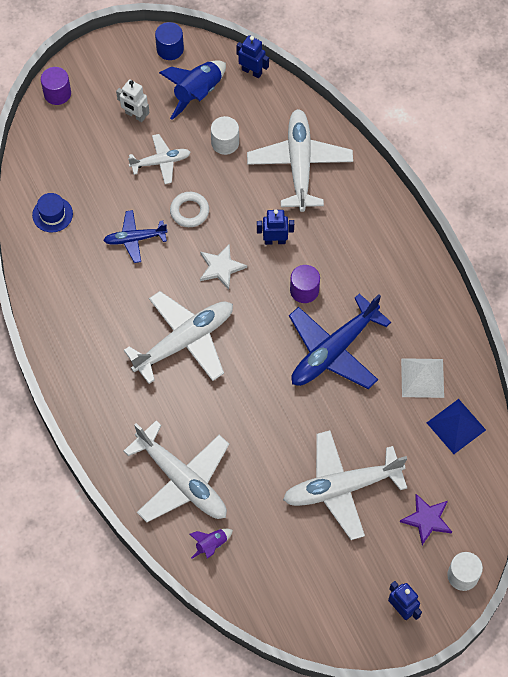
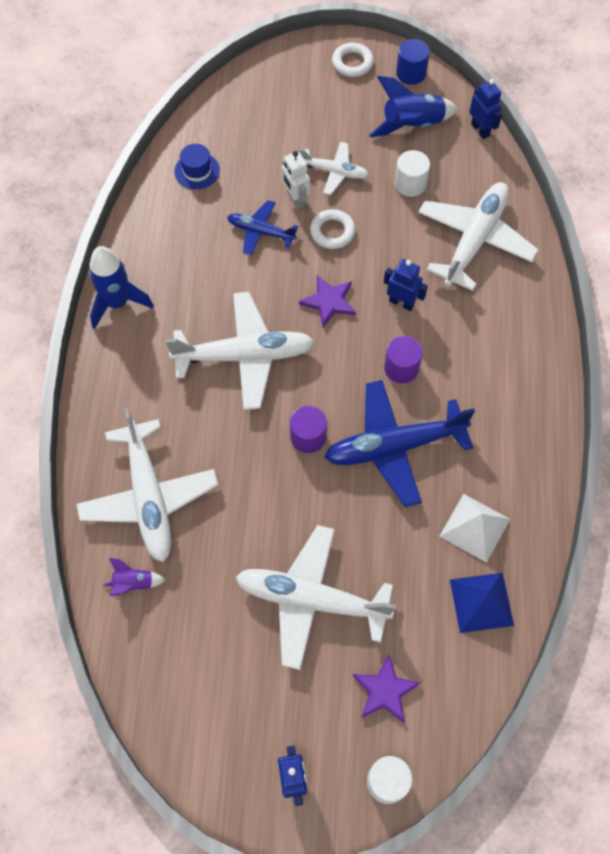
camera: 30 degrees right, 0 degrees up
(57, 93) = (276, 64): purple cylinder -> purple cylinder (308, 437)
(61, 351) = (117, 303): none -> blue rocket
(118, 62) = (352, 63): none -> white ring
(135, 115) = (337, 118): white robot -> white robot (295, 199)
(221, 267) = (329, 302): white star -> purple star

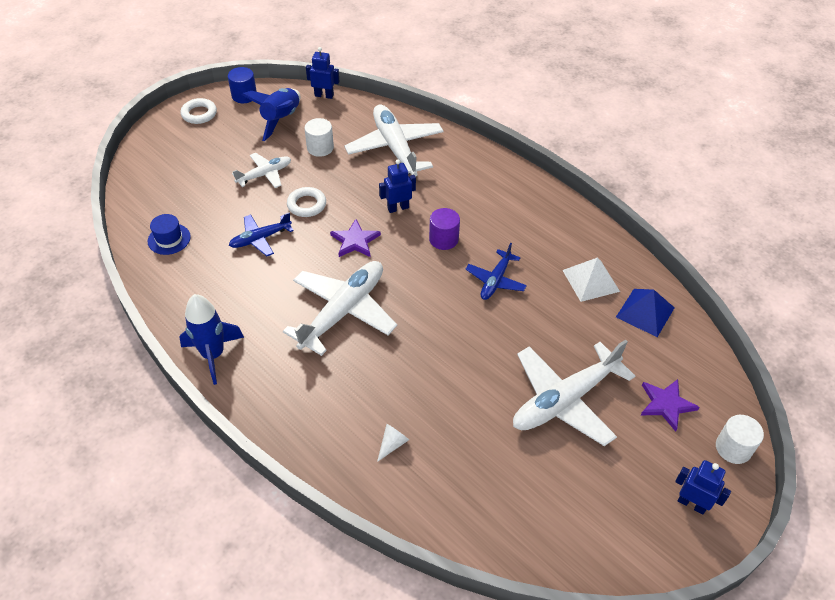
camera: 50 degrees left, 15 degrees down
(133, 583) = (452, 502): purple rocket -> none
(149, 497) = (392, 444): white plane -> white cone
(295, 199) = (259, 205): white robot -> none
(308, 437) = (442, 319): purple cylinder -> none
(394, 447) = (495, 281): blue plane -> blue plane, size x0.55

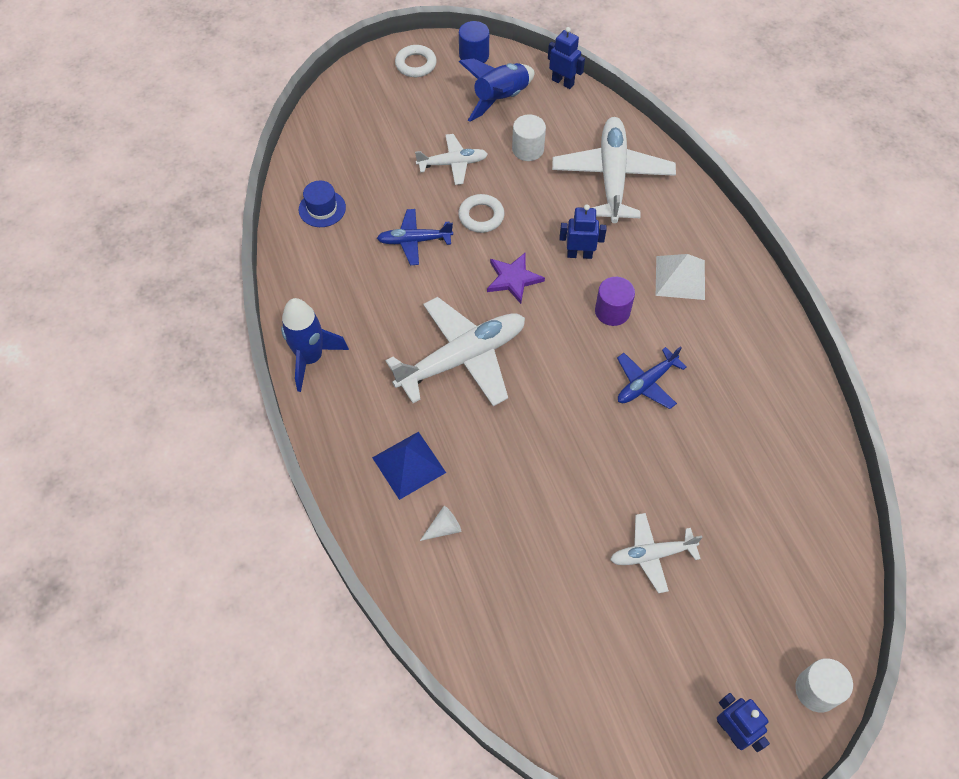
camera: 25 degrees right, 10 degrees up
(564, 400) = (651, 555): white plane -> white plane, size x0.55
(590, 280) = (757, 424): white pyramid -> white pyramid (680, 277)
(645, 312) = (802, 487): blue pyramid -> blue pyramid (409, 464)
(666, 404) = (765, 607): purple star -> none

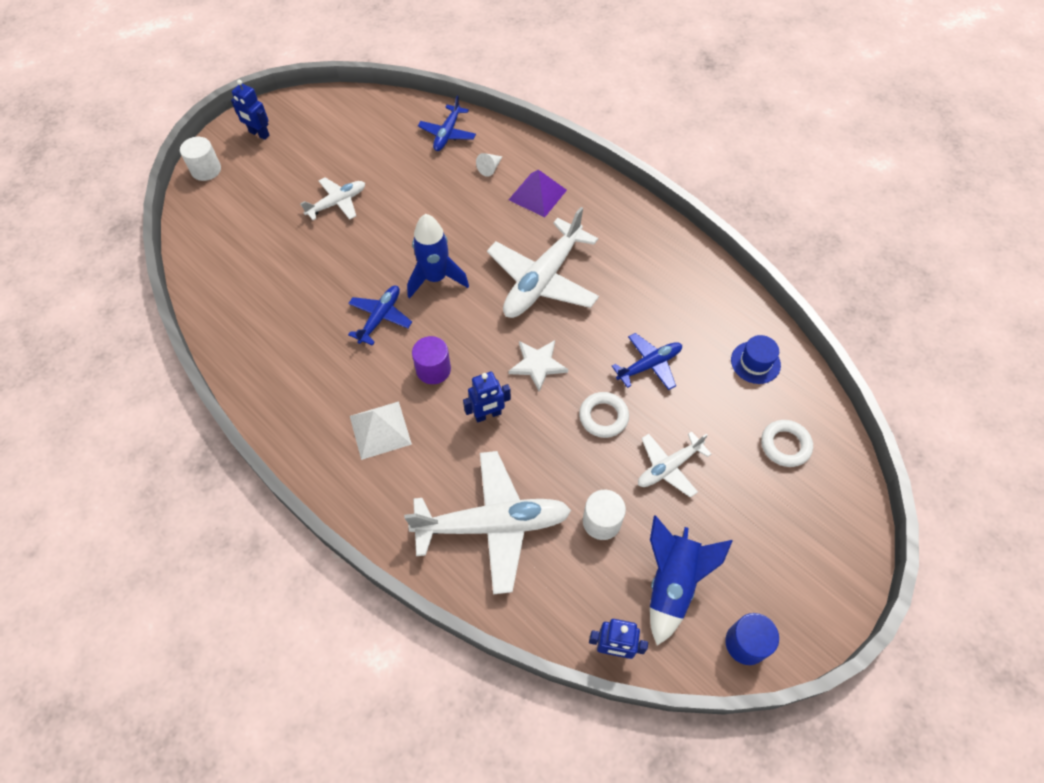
camera: 155 degrees right, 0 degrees up
(310, 358) = (661, 235): blue rocket -> blue rocket (435, 278)
(409, 464) = (537, 195): blue pyramid -> purple pyramid
(416, 64) = (803, 593): white ring -> white ring (785, 445)
(471, 611) = (447, 134): none -> blue plane
(513, 279) = (537, 365): purple star -> white star
(612, 176) = (493, 525): white plane -> white plane turned 75 degrees counterclockwise

